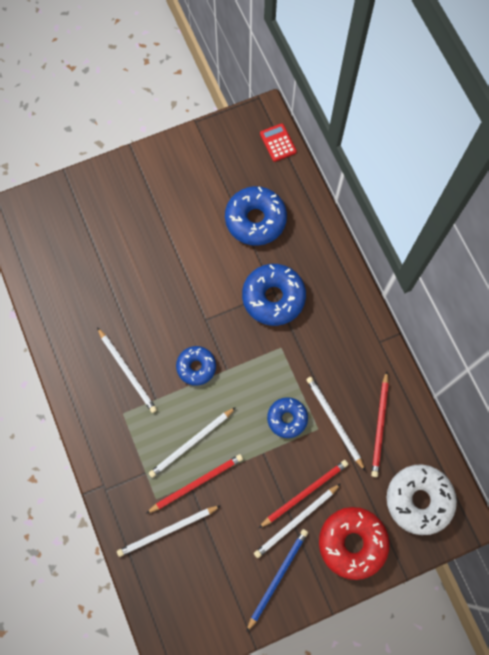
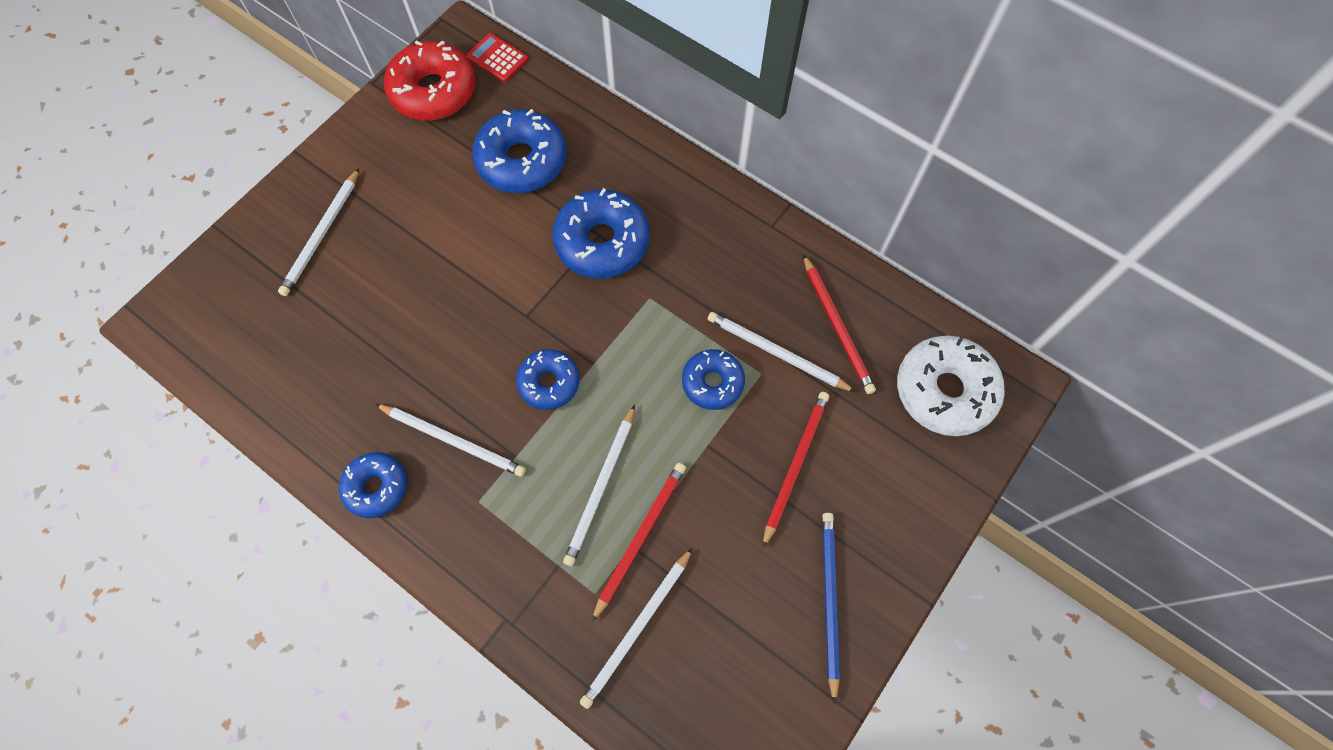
camera: 30 degrees left, 5 degrees down
(74, 375) = (376, 487): none -> blue donut
(296, 521) = (807, 509): white pencil -> white pencil (321, 235)
(352, 543) = (897, 494): red donut -> red donut (433, 91)

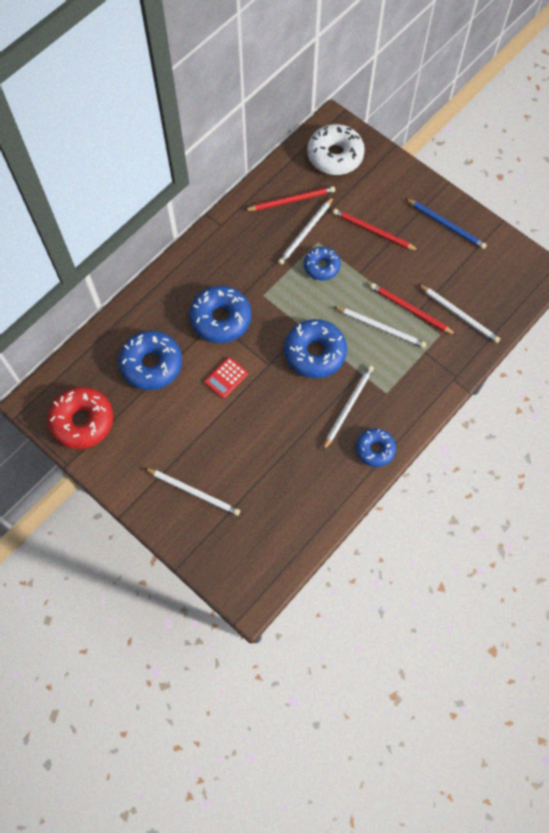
camera: 85 degrees left, 0 degrees up
(497, 58) = (60, 378): red calculator -> red calculator (226, 378)
(549, 383) = (315, 353): blue donut -> blue donut, size x1.63
(829, 600) = (446, 225): blue pencil -> blue pencil turned 150 degrees counterclockwise

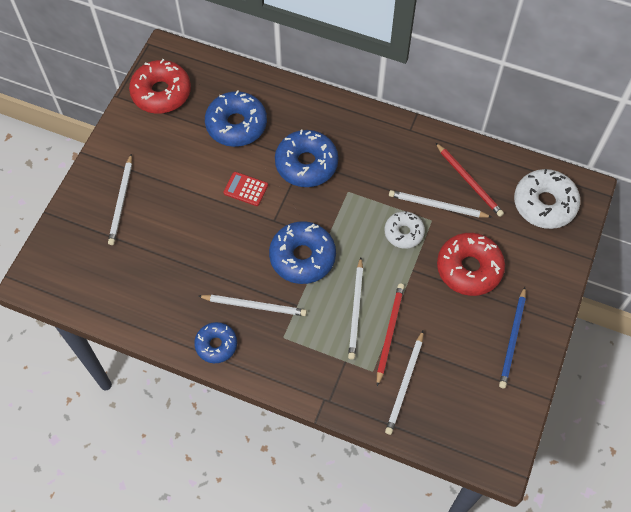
camera: 70 degrees right, 5 degrees down
(321, 266) = (404, 233): blue donut -> white donut
(373, 231) = (469, 268): red pencil -> red donut

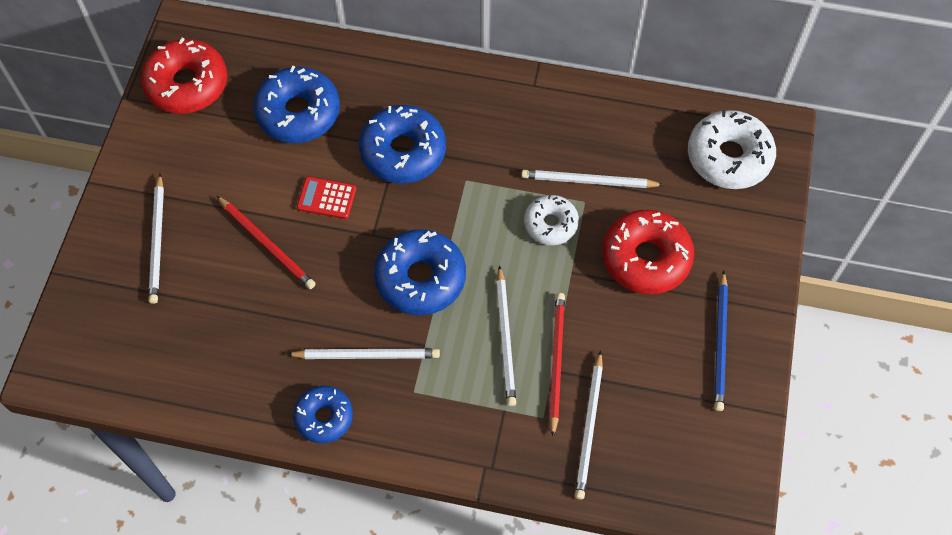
camera: 10 degrees left, 0 degrees up
(469, 181) = (624, 142): red pencil -> red pencil (267, 244)

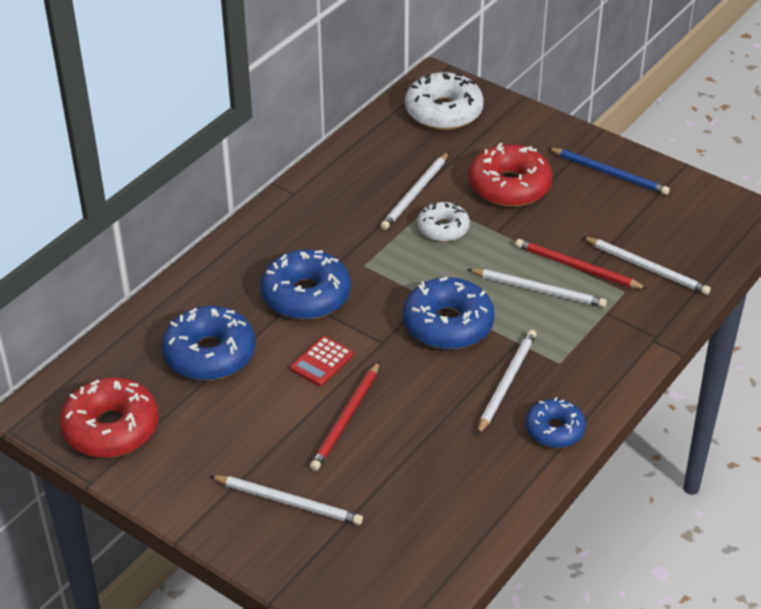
camera: 65 degrees left, 20 degrees down
(267, 244) = (346, 419): red pencil -> red pencil turned 135 degrees clockwise

